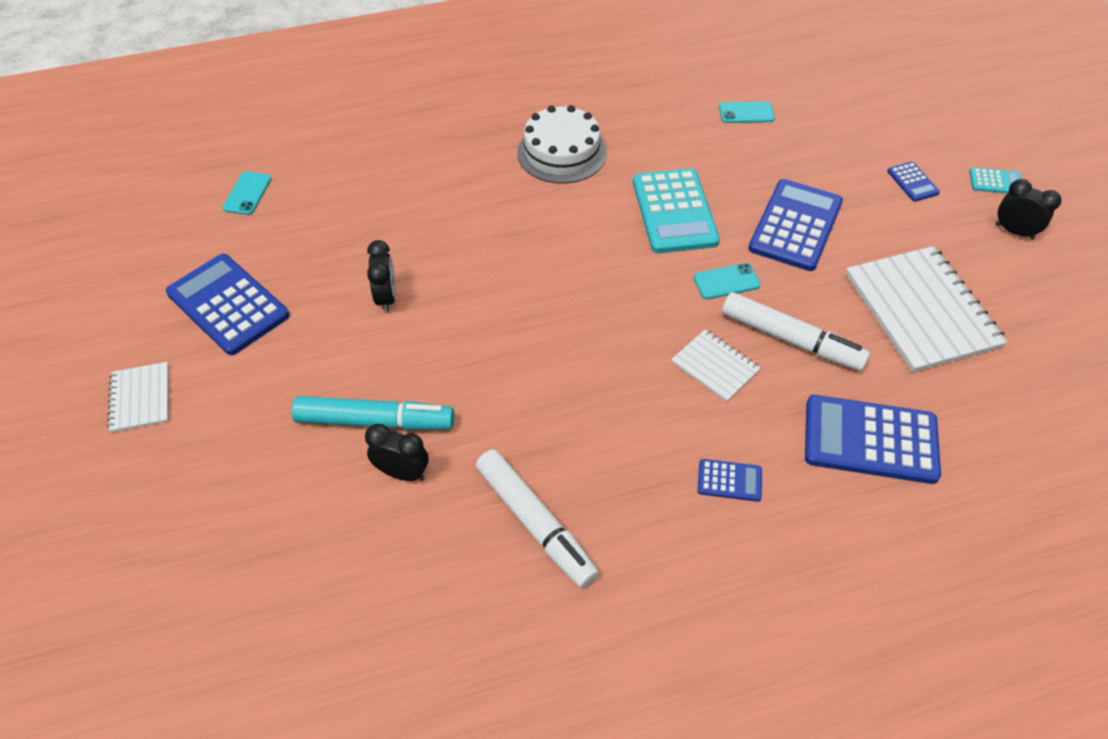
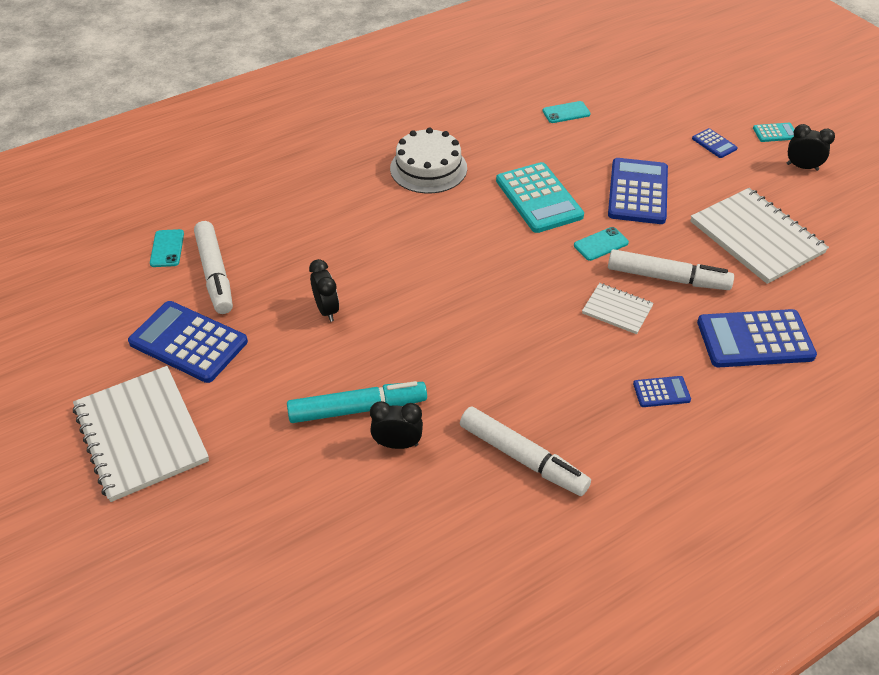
camera: 15 degrees left, 5 degrees down
(140, 398) = (141, 434): white notebook -> white notebook, size x1.97
(285, 232) = (215, 274): none -> white marker

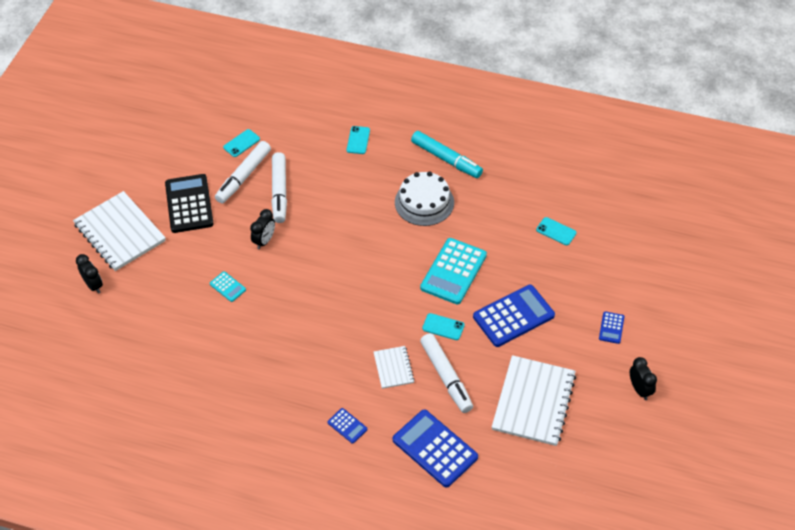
camera: 50 degrees right, 5 degrees up
(141, 434) = (120, 232): white notebook -> white notebook turned 60 degrees counterclockwise
(188, 342) = (189, 204): blue calculator -> black calculator
(289, 165) = (358, 140): none -> turquoise phone
(357, 409) = (211, 302): turquoise marker -> turquoise marker (446, 159)
(397, 444) = (204, 334): black clock -> black clock (93, 285)
(522, 458) = (243, 392): white marker -> white marker (279, 192)
(775, 133) = (664, 355): turquoise calculator -> turquoise calculator (228, 287)

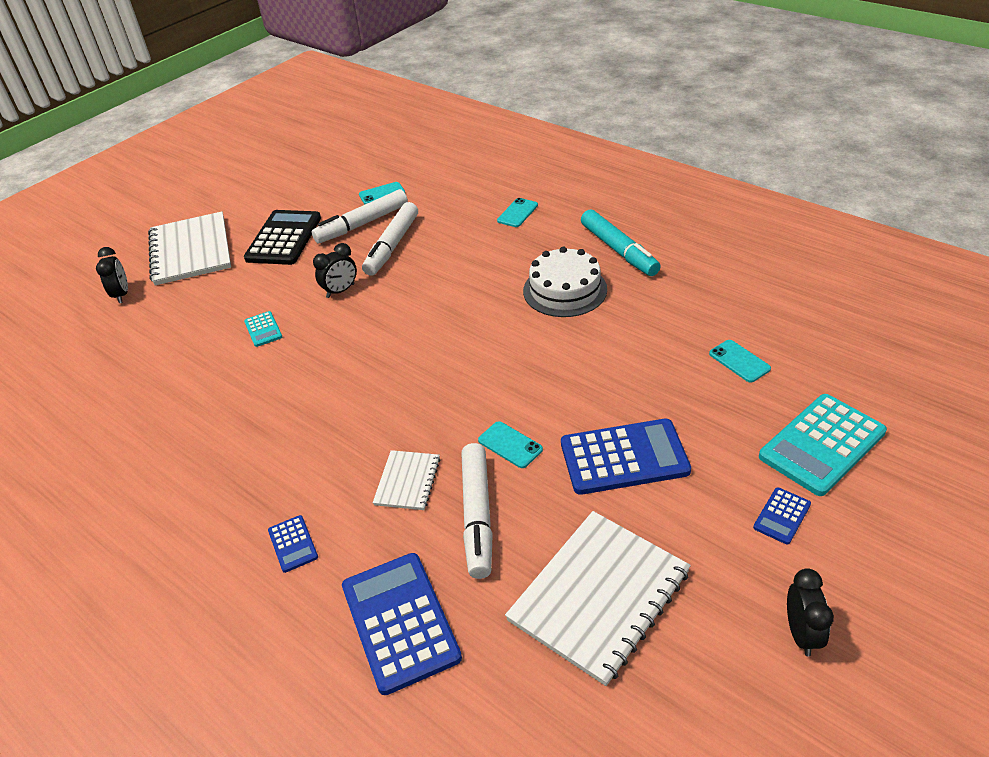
camera: 25 degrees right, 10 degrees down
(453, 271) = (562, 378): turquoise calculator -> turquoise calculator (822, 445)

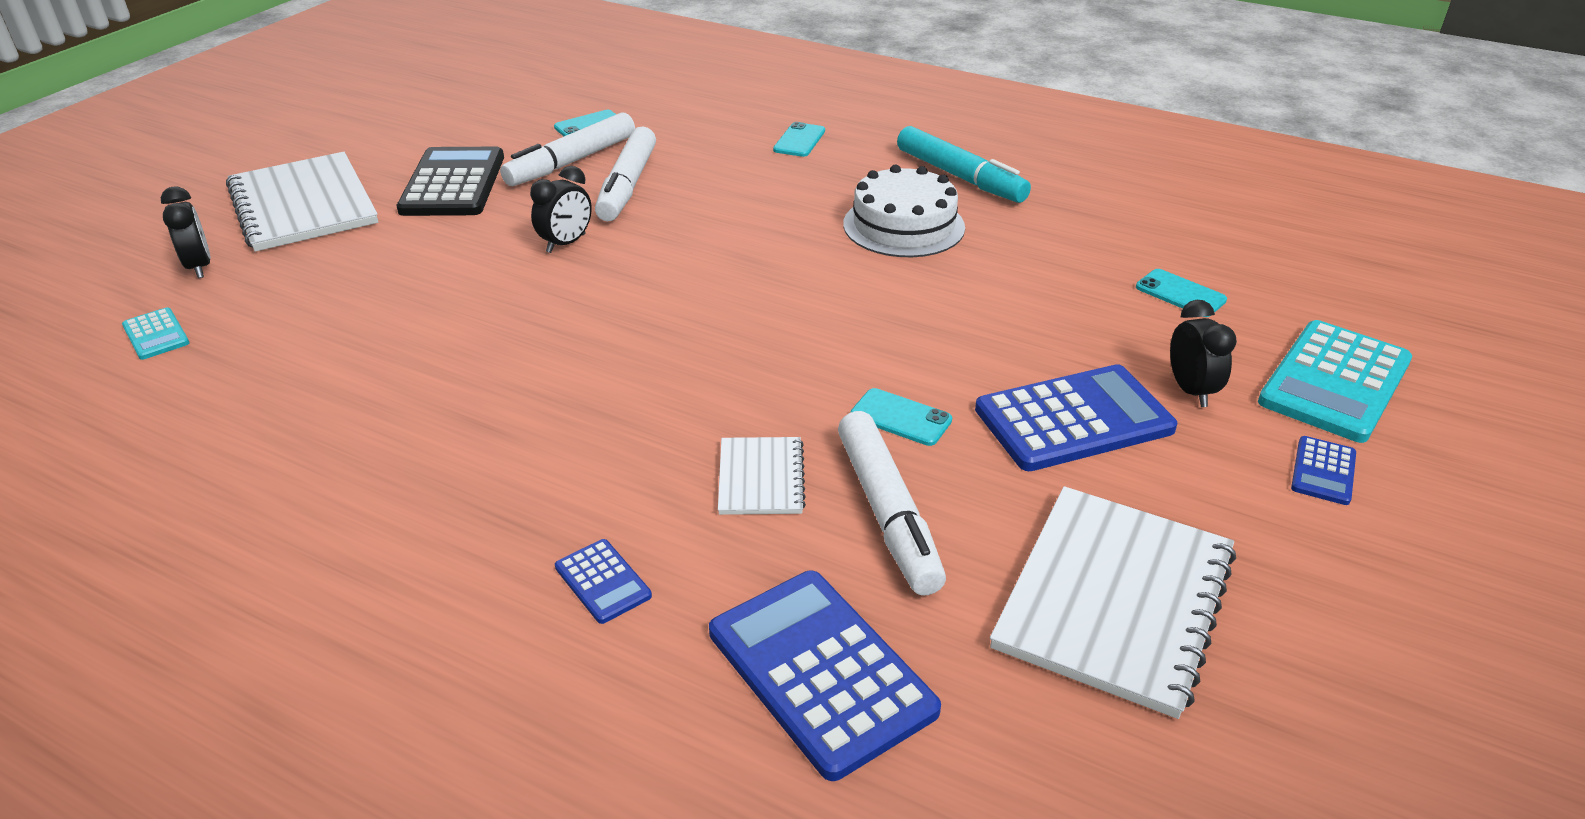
camera: 15 degrees left, 5 degrees down
(263, 329) = (457, 298): turquoise calculator -> turquoise calculator (156, 334)
(801, 633) = (1419, 614): black clock -> black clock (1191, 390)

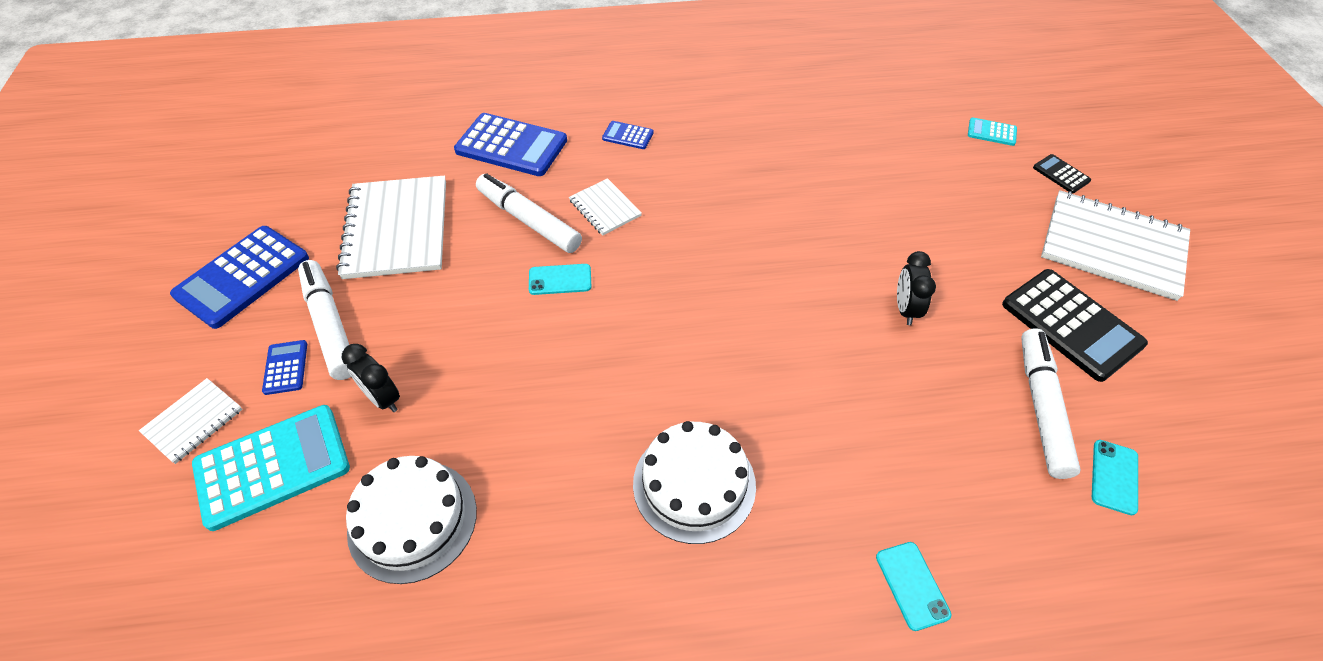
camera: 145 degrees right, 15 degrees up
(199, 267) = (1061, 174): black clock -> black calculator
(627, 185) = (957, 402): white marker -> white marker (330, 325)
(960, 177) = (702, 615): turquoise marker -> none
(1073, 419) = (455, 331): blue calculator -> blue calculator (243, 277)
(1180, 294) = (412, 520): turquoise phone -> white cake
(1335, 382) = (272, 466): turquoise calculator -> turquoise calculator turned 60 degrees clockwise
(1452, 461) = (193, 421): none -> white notebook

